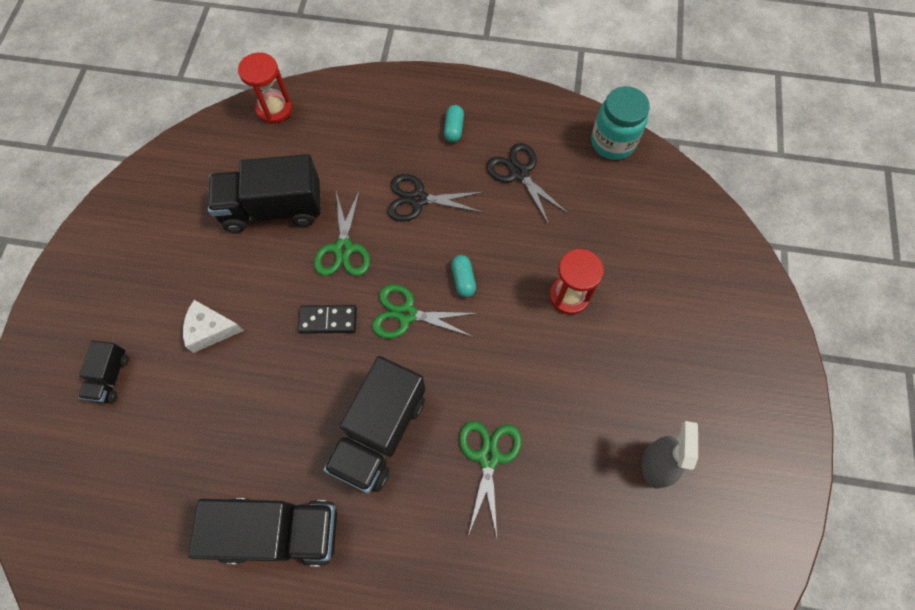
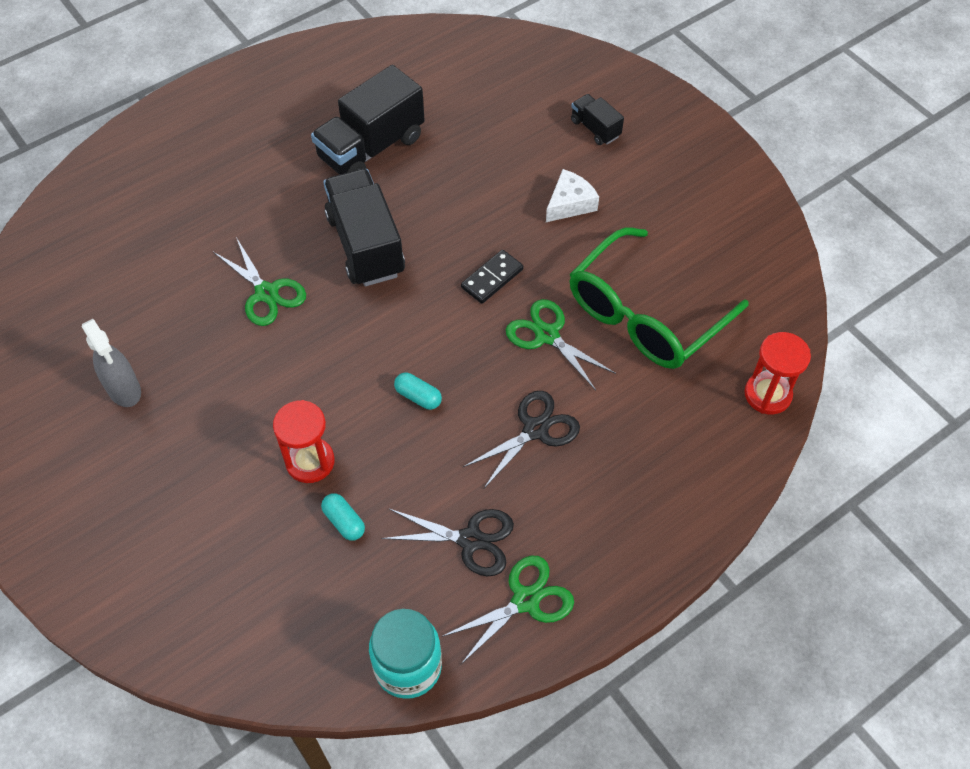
camera: 135 degrees right, 10 degrees down
(273, 209) = (644, 315): black truck -> green glasses
(407, 314) = (435, 332): green scissors -> green scissors (526, 600)
(453, 129) = (585, 529): turquoise capsule -> turquoise capsule (344, 521)

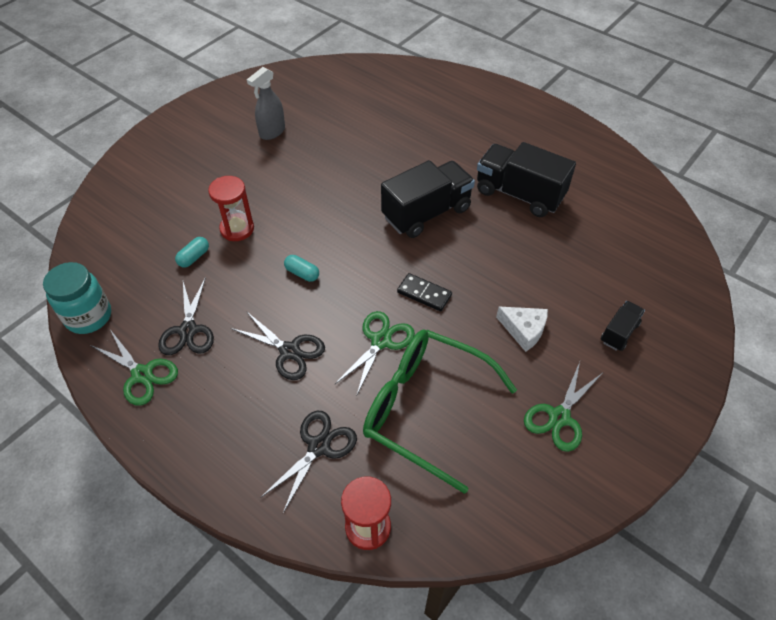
camera: 75 degrees right, 5 degrees down
(266, 293) = (365, 174): green scissors -> green scissors (559, 417)
(418, 396) = (302, 273): turquoise capsule -> turquoise capsule turned 75 degrees counterclockwise
(669, 421) = (319, 447): none -> black scissors

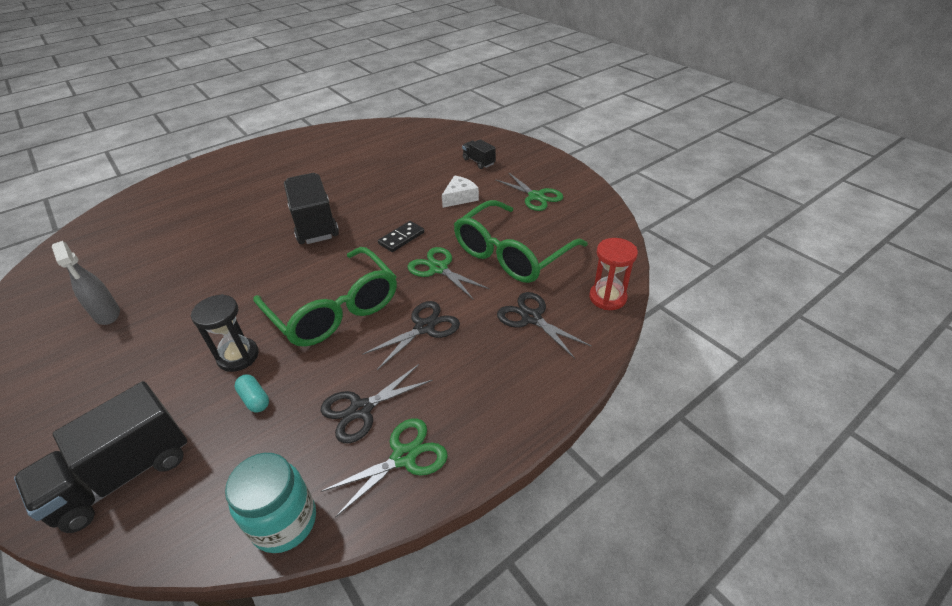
camera: 75 degrees left, 10 degrees down
(188, 330) = (361, 409): black scissors -> black scissors turned 135 degrees clockwise
(237, 229) = (238, 356): red hourglass -> black hourglass
(302, 273) = (335, 309): turquoise capsule -> green glasses
(519, 194) = (329, 176): black truck -> black truck (123, 476)

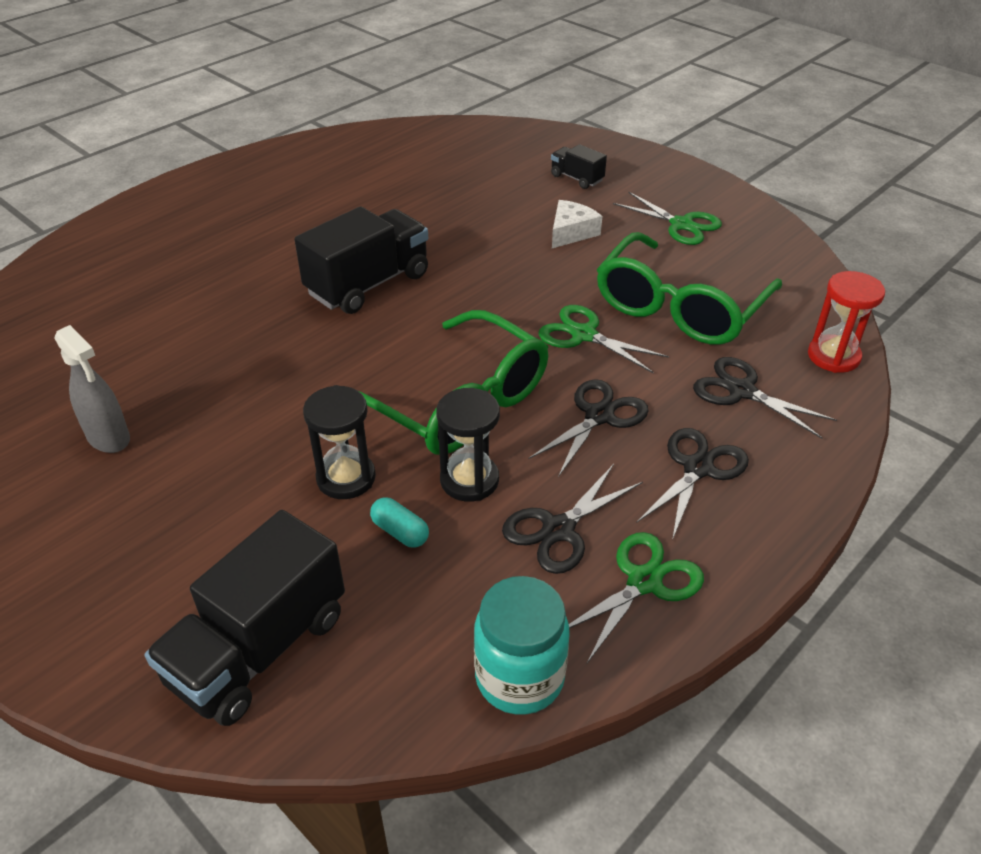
camera: 10 degrees left, 0 degrees up
(314, 224) = (368, 284): black truck -> black truck turned 75 degrees clockwise
(317, 366) = (469, 480): none -> black hourglass
(401, 238) = (510, 296): black domino -> none
(477, 373) = (698, 468): none -> black scissors

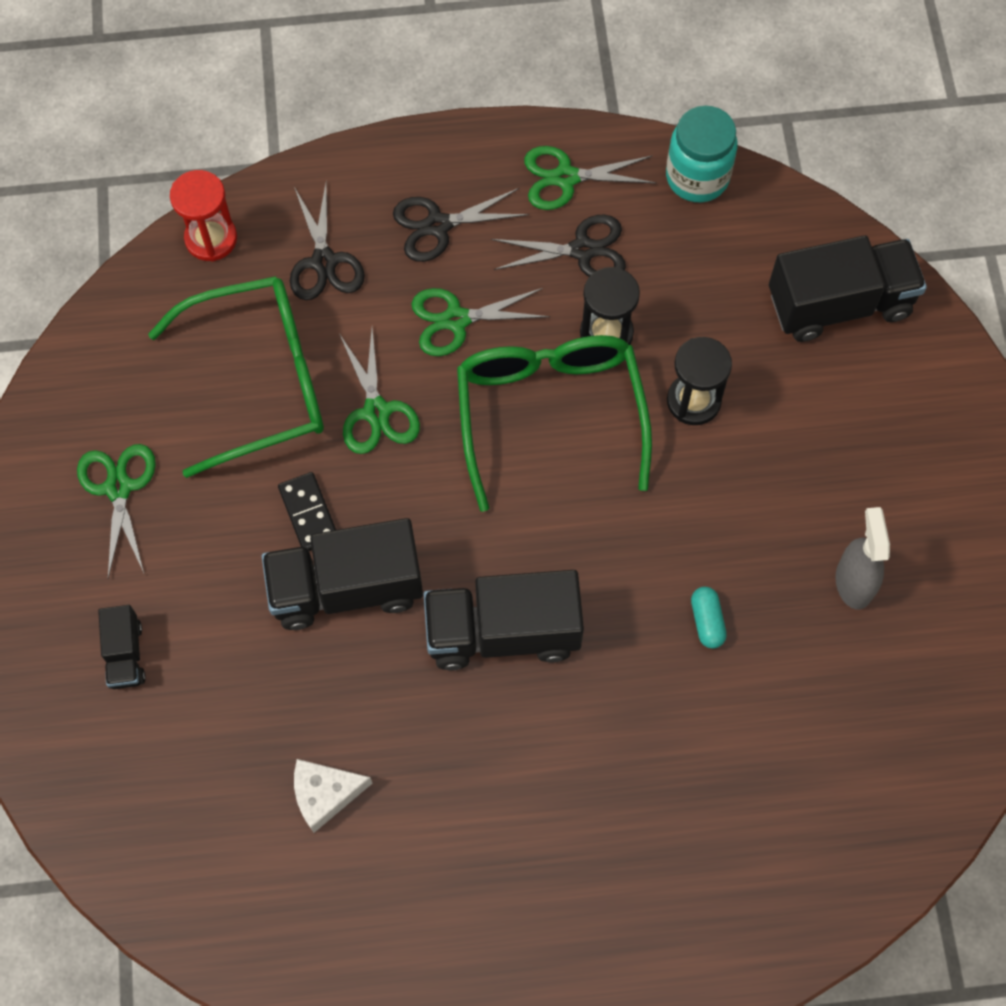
camera: 140 degrees left, 25 degrees up
(400, 532) = (690, 325): turquoise capsule -> turquoise capsule (707, 621)
(491, 254) = (346, 588): none -> black truck
(558, 270) = (308, 513): none -> black domino
(571, 232) = (236, 561): white cheese -> white cheese (325, 794)
(599, 416) = (456, 319): black scissors -> green scissors

